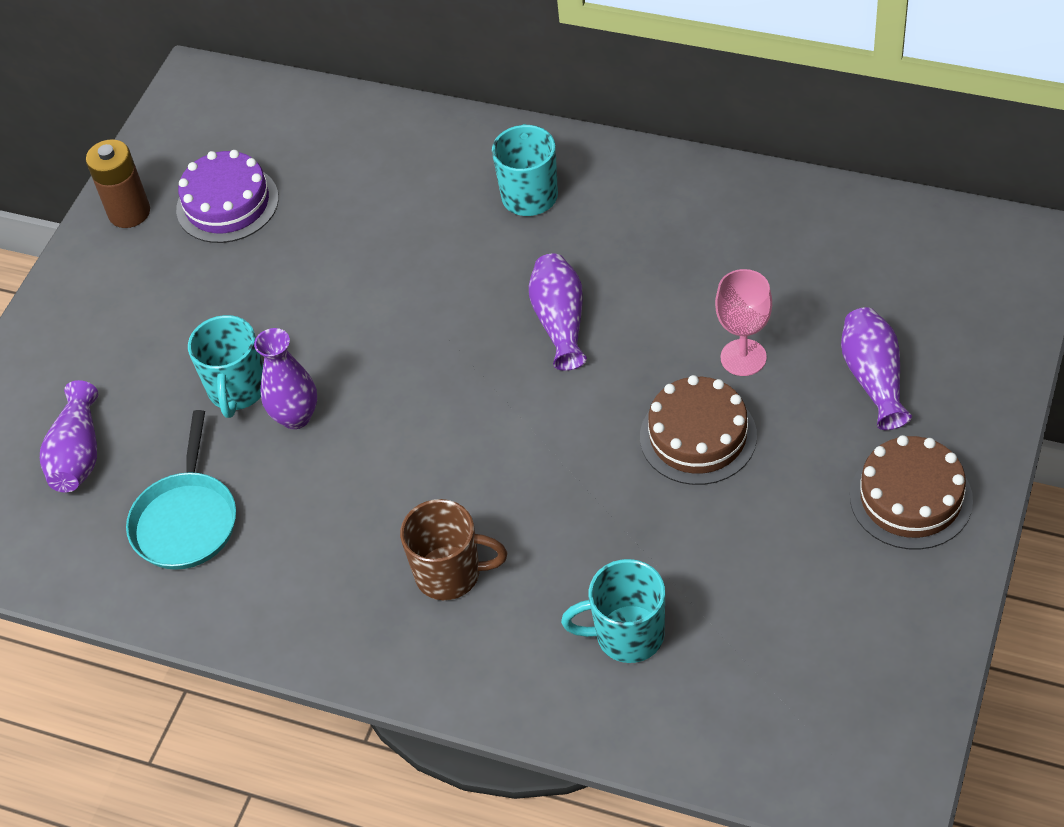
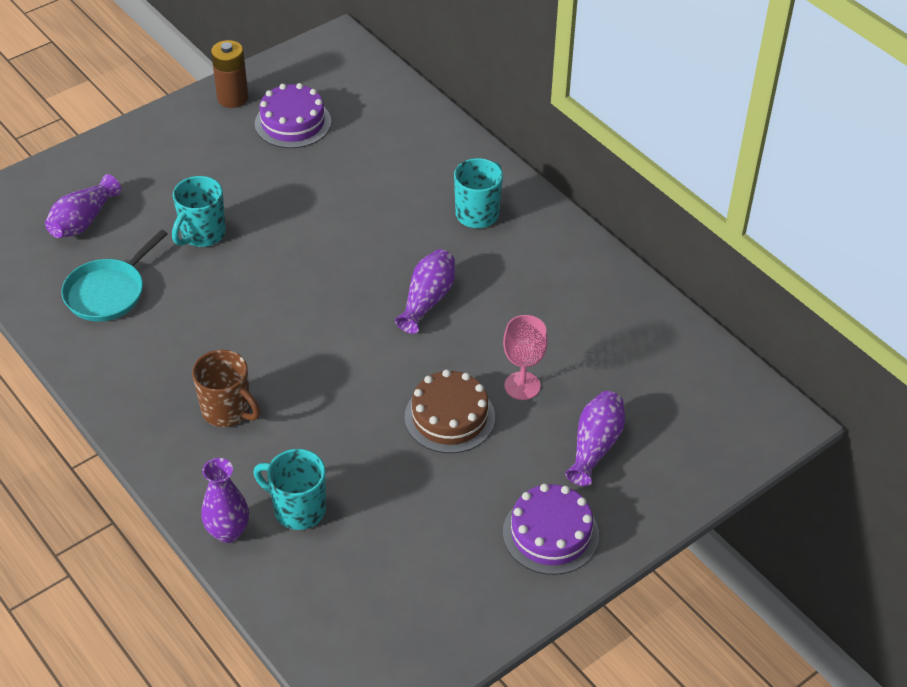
camera: 25 degrees right, 5 degrees down
(296, 417) = (221, 268): purple vase -> purple vase (228, 532)
(910, 498) = (550, 533): brown cake -> purple cake

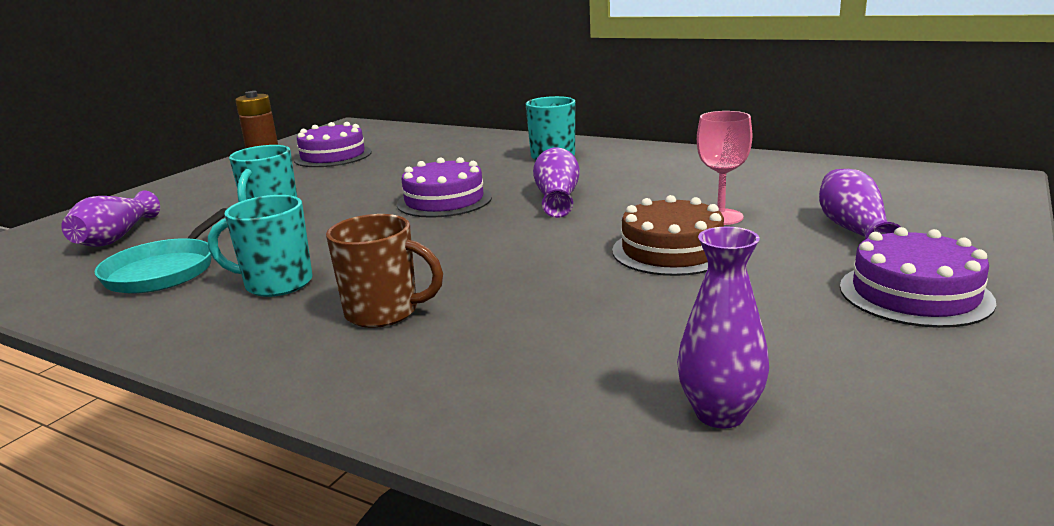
camera: 20 degrees left, 25 degrees down
(228, 532) = (472, 420): purple vase -> purple vase (720, 414)
(298, 509) = (563, 366): turquoise mug -> turquoise mug (276, 284)
(341, 264) = (444, 200): none -> purple cake

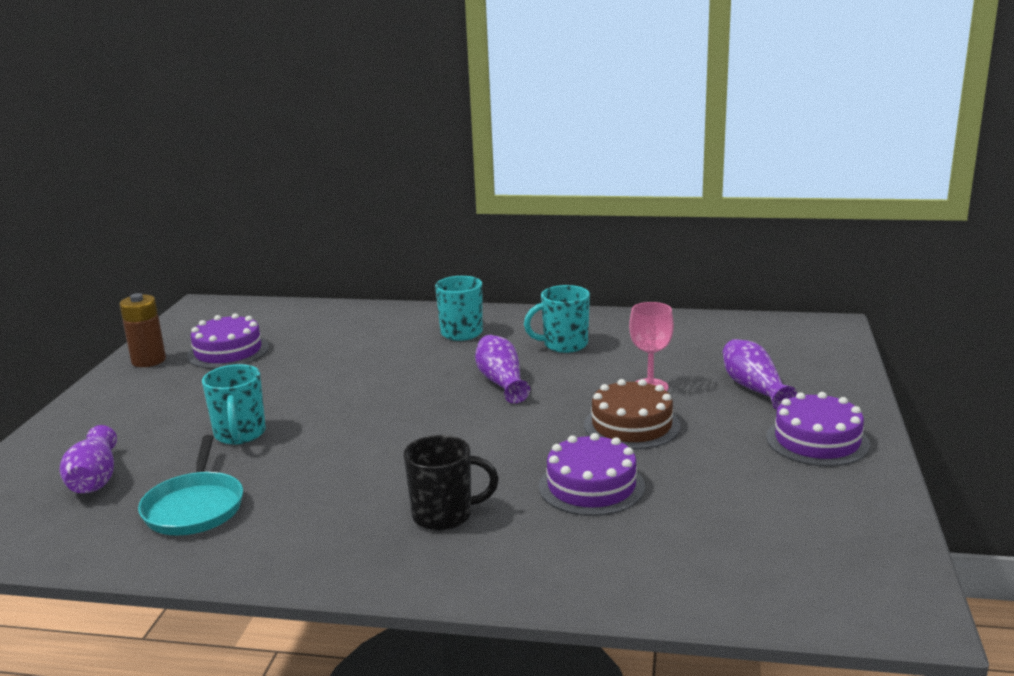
camera: 20 degrees left, 0 degrees up
(276, 284) = (322, 504): turquoise mug -> turquoise mug (564, 345)
(384, 312) = (444, 515): brown mug -> black mug
(444, 200) = (398, 396): purple cake -> purple cake (591, 486)
(720, 414) = (739, 551): purple vase -> none

